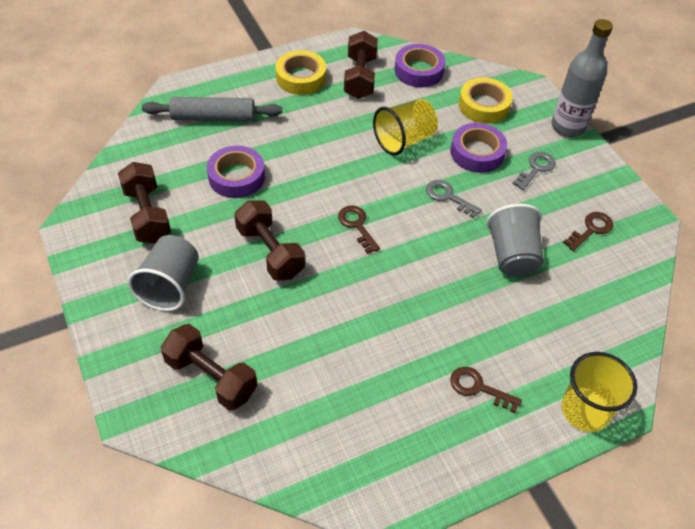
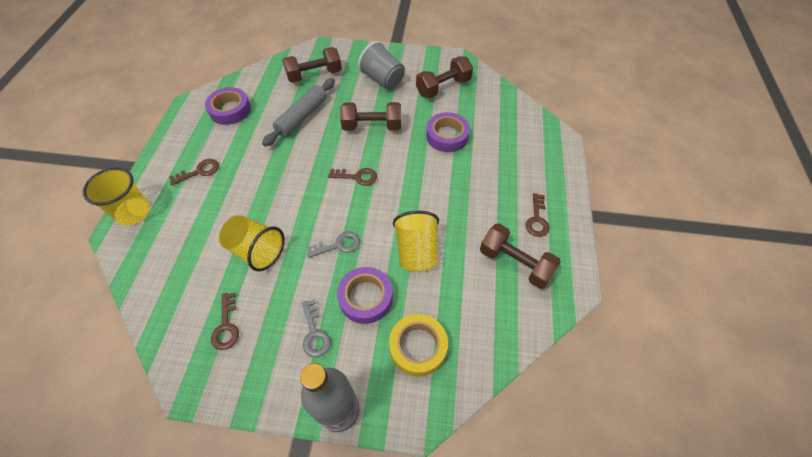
camera: 125 degrees right, 5 degrees up
(147, 215) = (443, 87): brown dumbbell -> brown dumbbell turned 45 degrees counterclockwise
(213, 117) = (516, 147): grey rolling pin -> grey rolling pin (302, 117)
(301, 78) = (537, 219): yellow tape -> brown key
(419, 71) = (500, 319): purple tape -> purple tape (230, 110)
(512, 256) = (257, 251): grey cup -> yellow cup

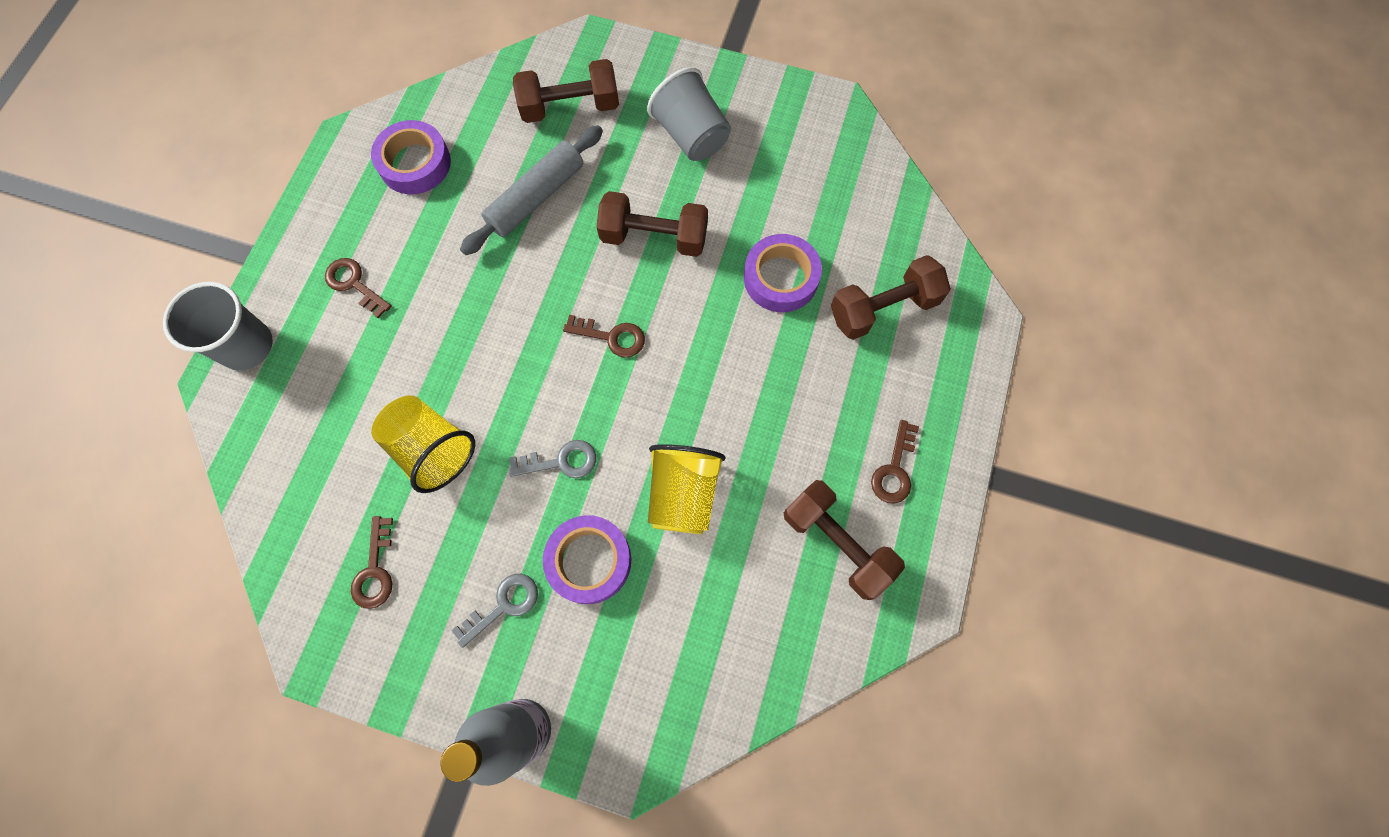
camera: 10 degrees right, 15 degrees up
(133, 212) = (247, 346): yellow cup -> grey cup
(199, 171) = (354, 284): brown key -> brown key turned 120 degrees counterclockwise
(314, 333) = (503, 605): grey key -> grey key turned 120 degrees counterclockwise
(418, 347) = (653, 655): yellow tape -> none
(443, 87) = (797, 170): brown dumbbell -> brown dumbbell (883, 308)

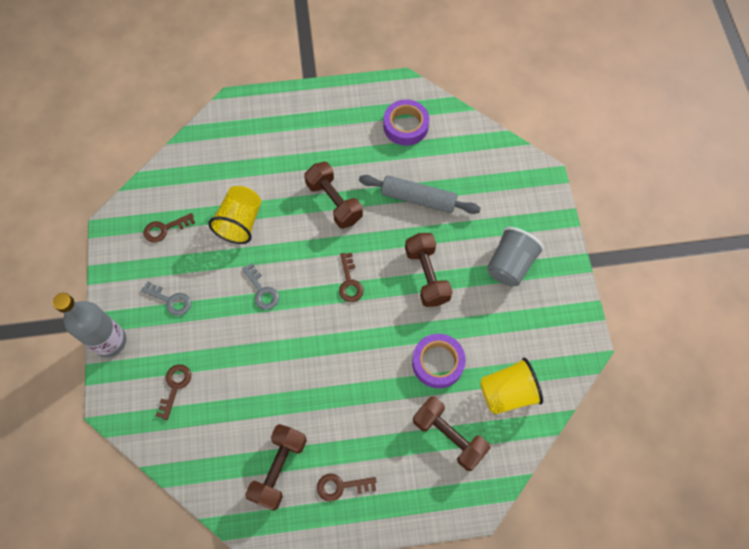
camera: 65 degrees right, 5 degrees down
(247, 346) = (257, 106): grey cup -> none
(354, 284) = (316, 135): brown key -> brown key (175, 387)
(570, 107) = (490, 187): brown dumbbell -> brown dumbbell (334, 202)
(589, 561) = (212, 332): purple tape -> none
(683, 494) = (271, 366): yellow cup -> yellow cup (507, 393)

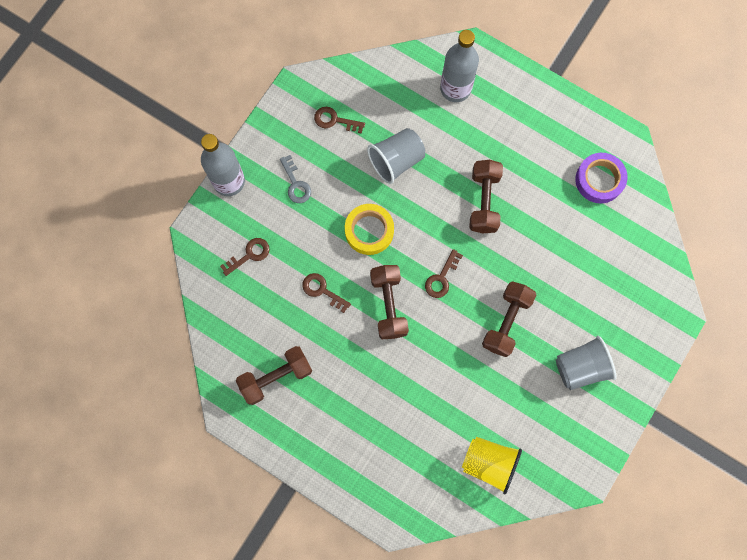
camera: 40 degrees right, 10 degrees up
(240, 222) = (396, 161): yellow cup -> grey cup
(244, 139) = (455, 88): none -> grey bottle
(262, 291) = (369, 231): grey key -> yellow tape
(341, 486) = (309, 427): brown key -> brown key (322, 290)
(418, 198) = (555, 252): grey rolling pin -> none
(438, 362) = (456, 396): purple tape -> none
(449, 436) = (417, 457): brown dumbbell -> brown dumbbell (389, 305)

